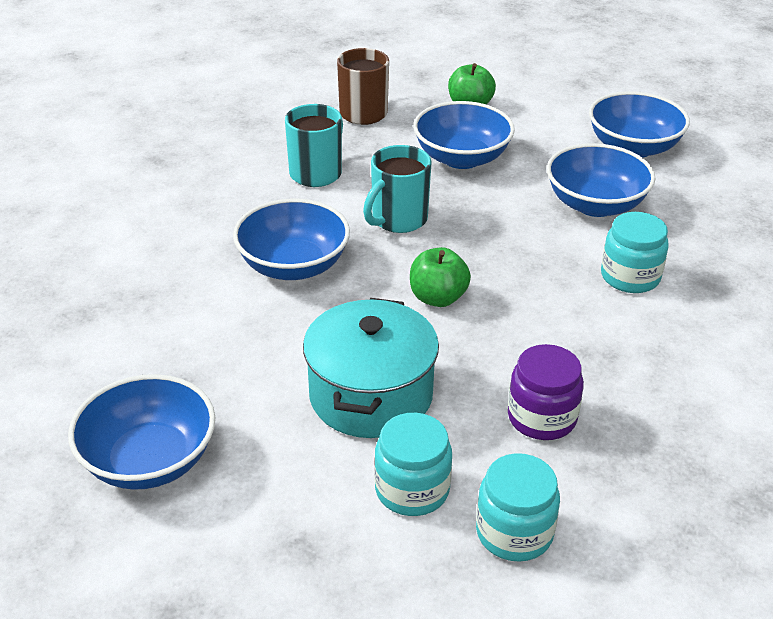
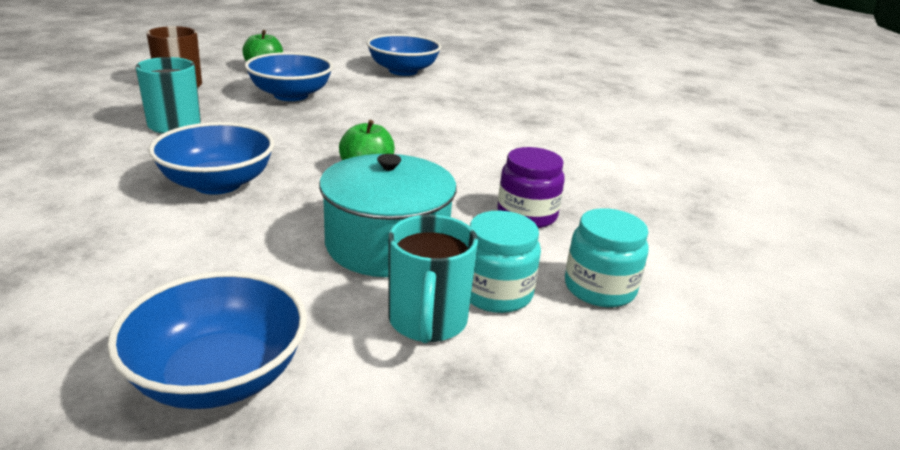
camera: 40 degrees left, 10 degrees down
(398, 220) = (280, 136): turquoise mug -> turquoise mug (427, 322)
(595, 204) = (414, 100): blue bowl -> none
(630, 277) = (482, 128): turquoise jar -> none

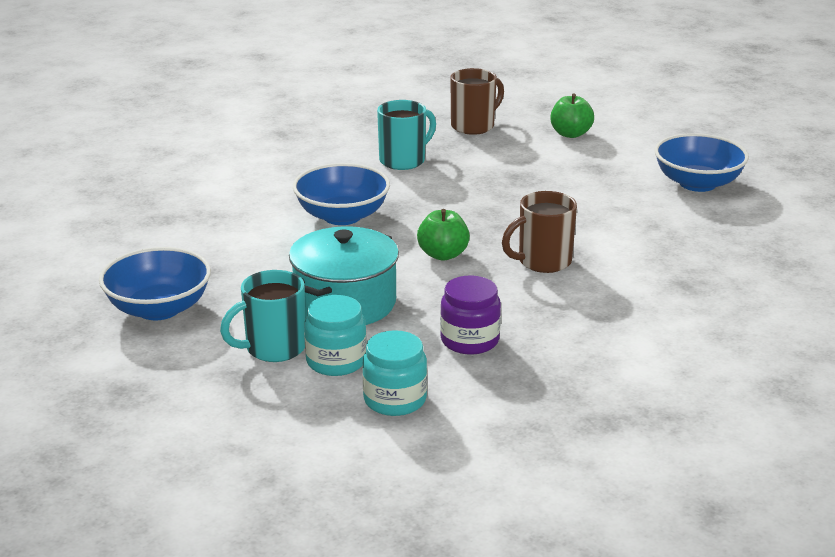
camera: 60 degrees right, 0 degrees up
(291, 95) = (534, 168): blue bowl -> none
(437, 144) = (542, 262): none -> brown mug

